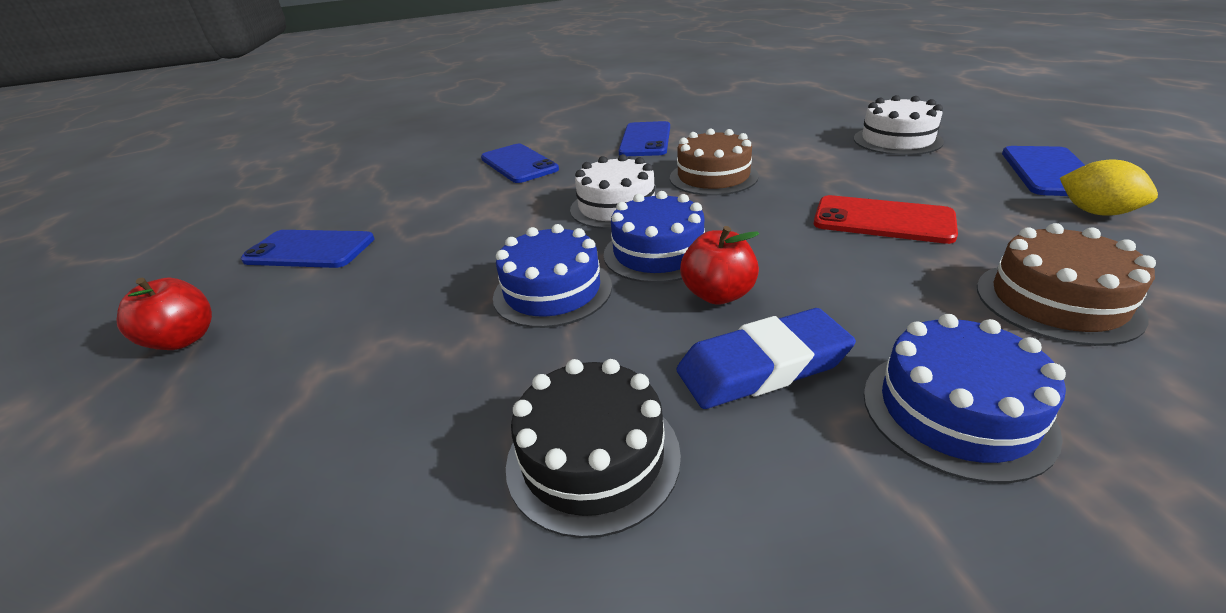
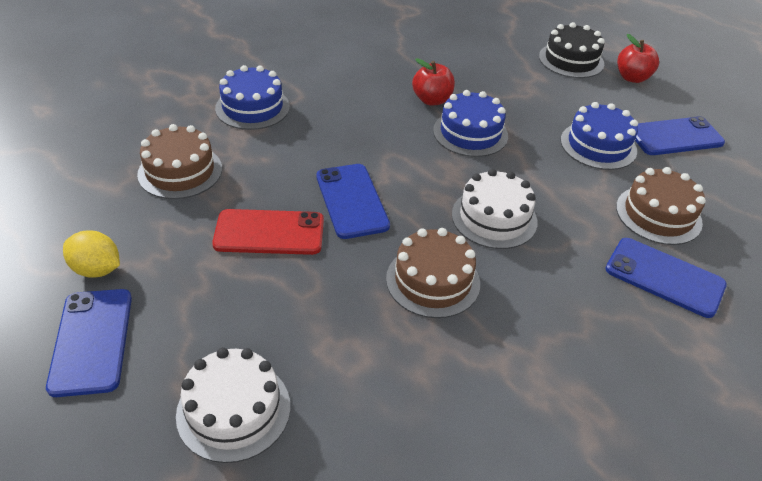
camera: 150 degrees right, 10 degrees up
(458, 194) = (658, 215): none -> brown cake
(593, 457) = (389, 71): black cake -> black cake (571, 60)
(645, 140) = (566, 365): blue phone -> blue phone (351, 201)
(658, 252) = (426, 172): blue cake -> blue cake (598, 145)
(718, 294) = (371, 146): red apple -> red apple (432, 100)
(762, 367) = (335, 111): blue eraser -> none

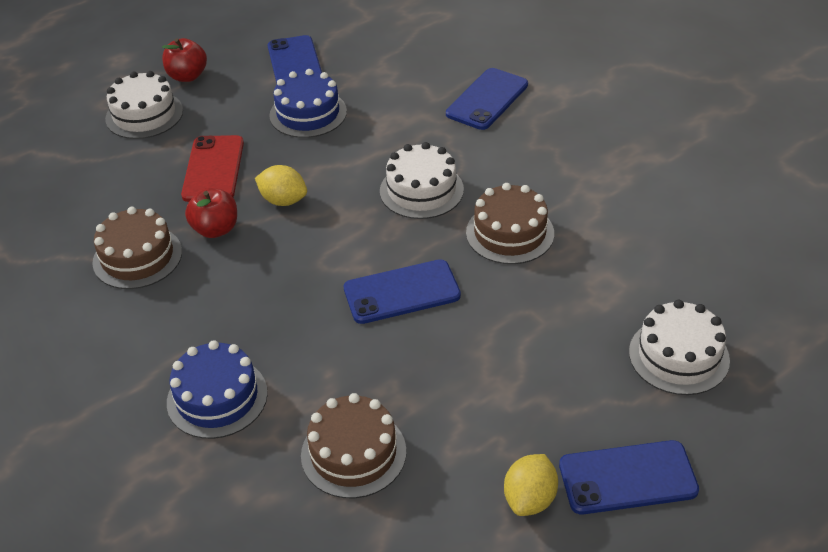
camera: 85 degrees left, 0 degrees up
(269, 232) = (456, 355): red phone -> red phone (213, 169)
(470, 133) = (283, 200): blue cake -> yellow lemon
(571, 60) = (144, 115): black cake -> white cake
(658, 215) = (410, 91): brown cake -> brown cake (137, 257)

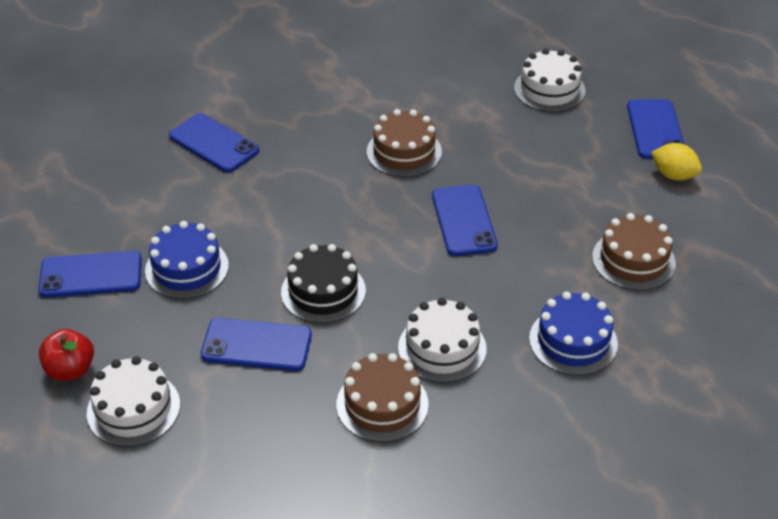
camera: 85 degrees left, 0 degrees up
(213, 169) = (256, 345): red phone -> blue phone
(215, 229) = (354, 343): red apple -> none
(283, 200) = (323, 291): yellow lemon -> black cake
(421, 190) = (334, 197): white cake -> white cake (442, 348)

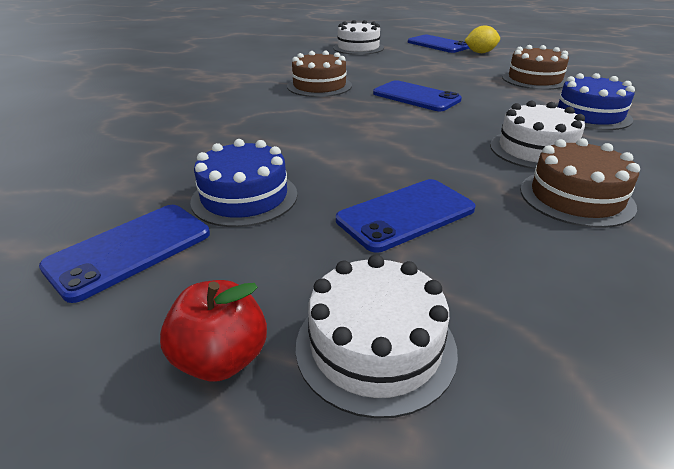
camera: 40 degrees left, 10 degrees down
(214, 143) = (155, 124): blue phone -> none
(323, 291) = (394, 159): black cake -> none

